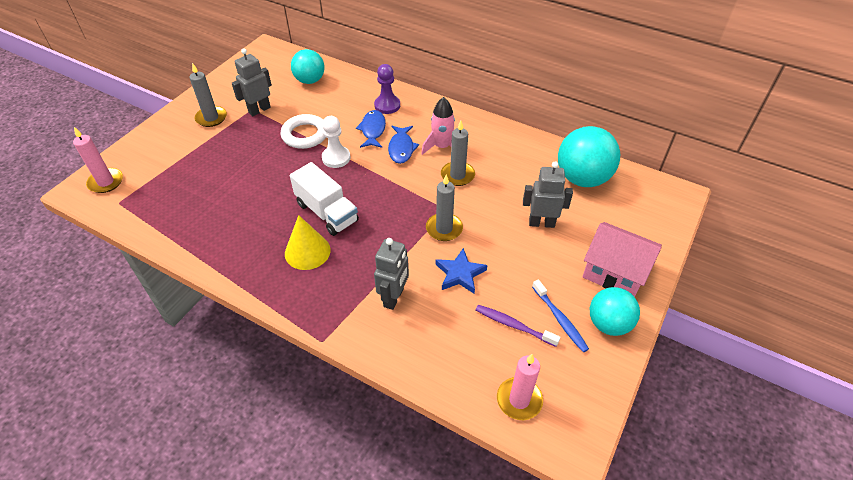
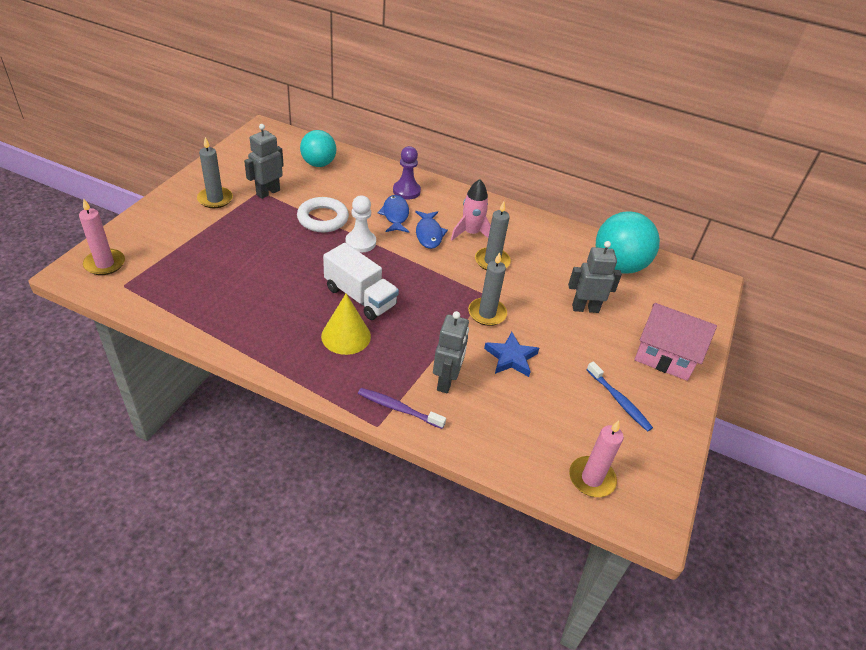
camera: 10 degrees left, 5 degrees down
(513, 325) = (574, 407): purple toothbrush -> purple toothbrush (398, 408)
(608, 324) = (667, 404): turquoise ball -> none

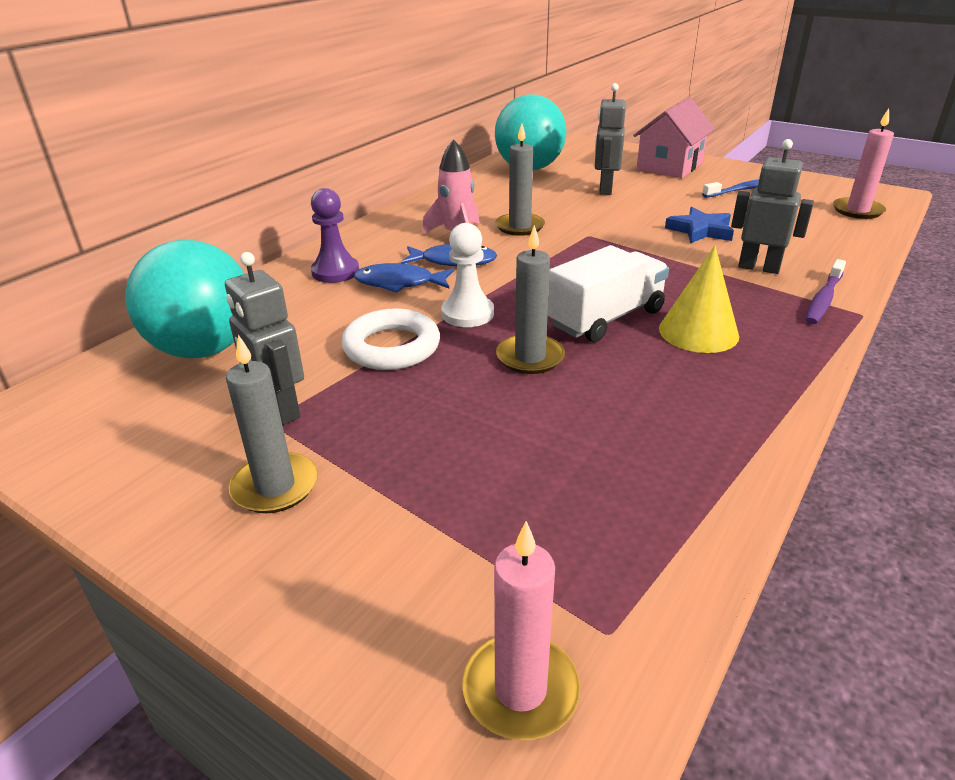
camera: 75 degrees left, 10 degrees down
(318, 164) = (204, 349): turquoise ball -> turquoise ball, size x1.52
(487, 313) = (625, 237): grey candle -> grey candle (530, 357)

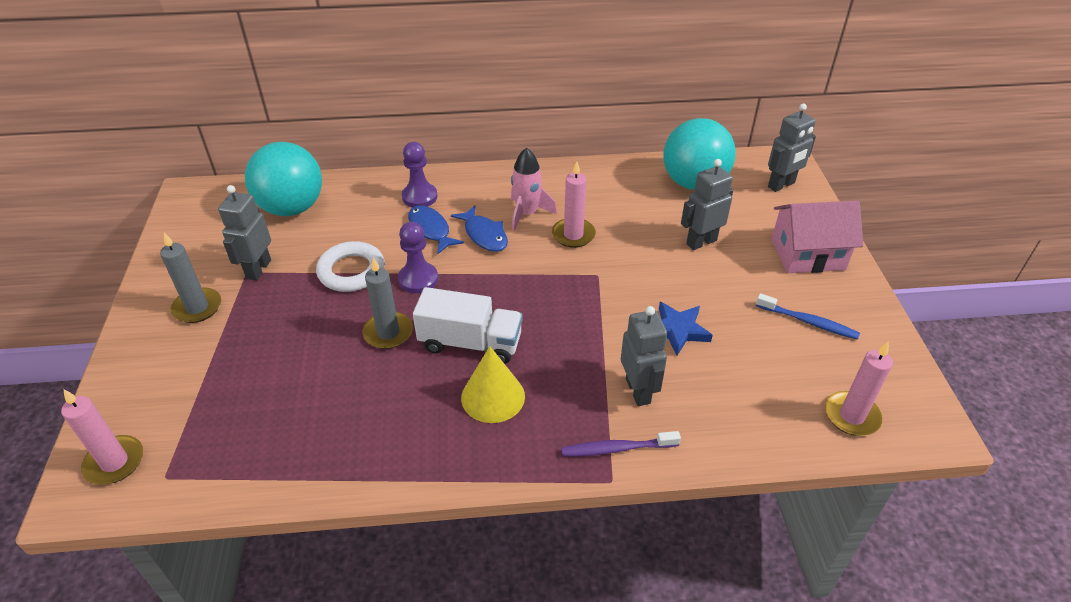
camera: 50 degrees right, 10 degrees up
(467, 314) = (418, 279): white pawn -> purple pawn
(520, 227) = (573, 235): grey candle -> pink candle
(580, 148) = (781, 185): none -> grey robot

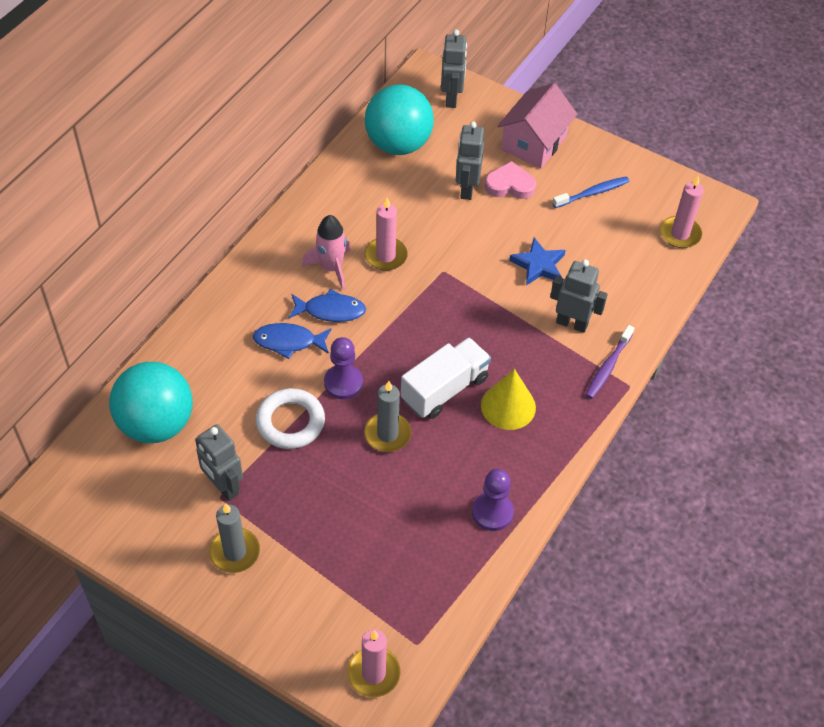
camera: 55 degrees left, 10 degrees up
(419, 197) = (235, 325): purple pawn -> purple pawn (492, 512)
(741, 264) = (510, 185): none -> pink heart

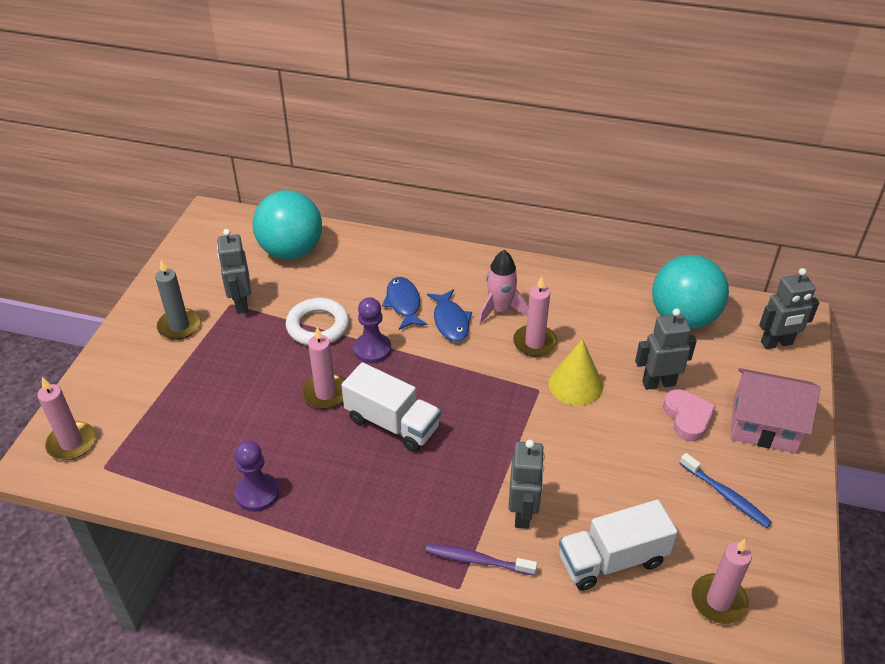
camera: 75 degrees right, 10 degrees down
(223, 487) = (241, 303): grey robot -> grey robot turned 45 degrees counterclockwise
(387, 434) = (325, 393): grey candle -> pink candle
(508, 406) = (390, 479): yellow cone -> yellow cone (575, 384)
(538, 265) = (589, 466): blue star -> none
(630, 282) = (612, 560): none -> white truck

